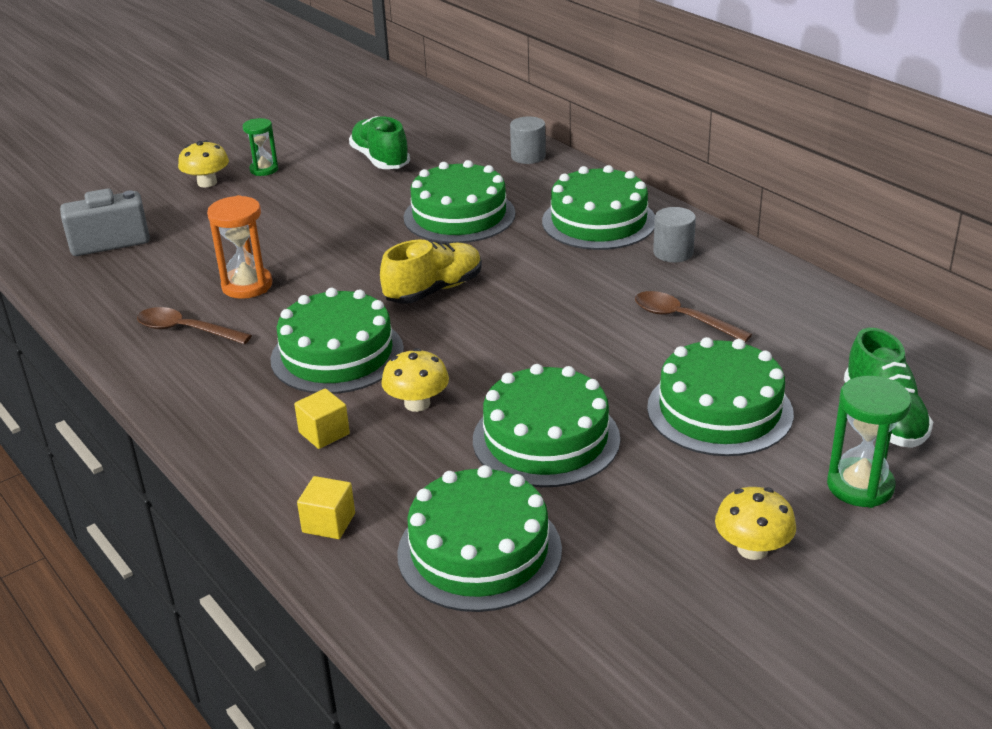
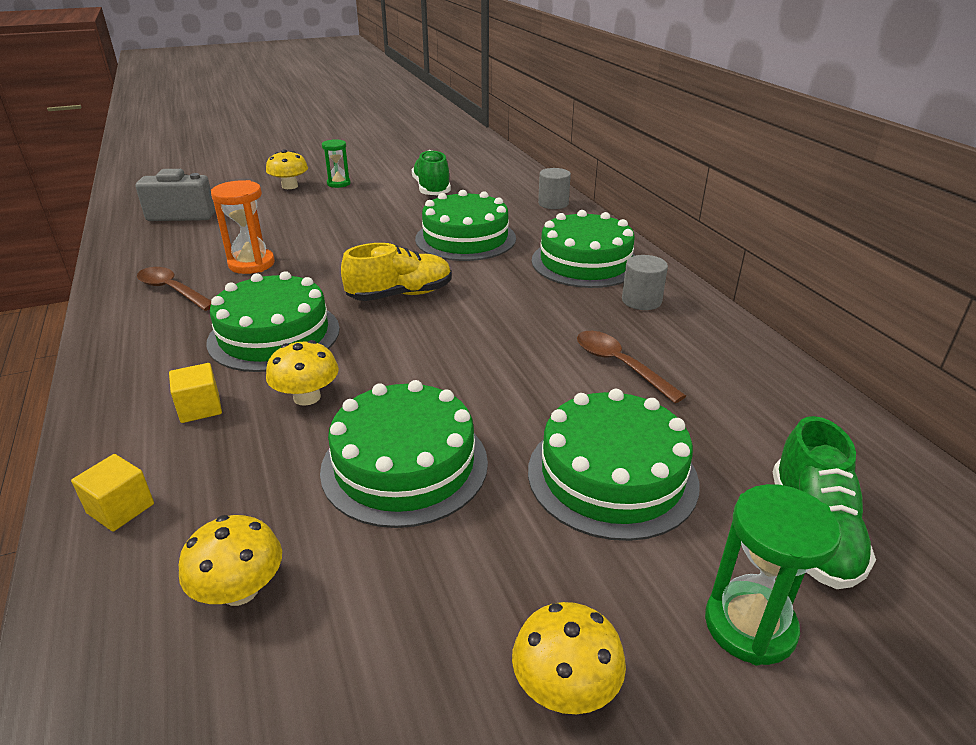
camera: 15 degrees right, 0 degrees up
(479, 551) = (240, 590): green cake -> yellow mushroom

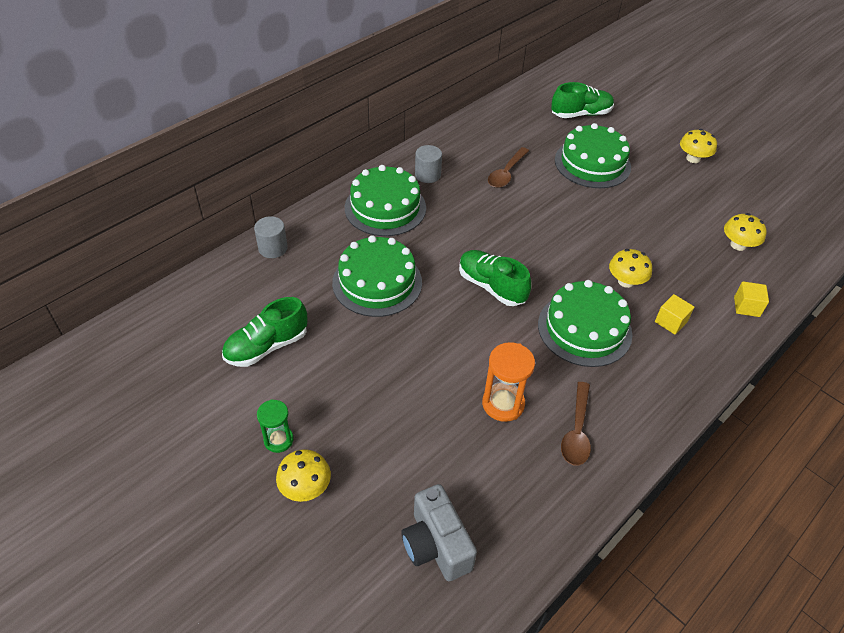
camera: 115 degrees left, 15 degrees up
(400, 295) = (491, 286): yellow shoe -> green shoe
(404, 465) = (639, 225): green cake -> none
(749, 626) = (636, 126): green hourglass -> none

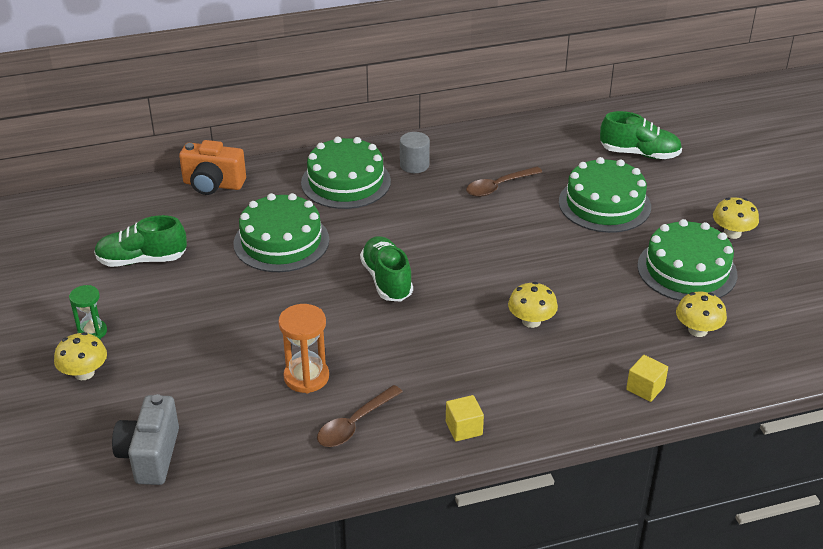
camera: 30 degrees right, 10 degrees down
(273, 248) = (213, 185): grey cylinder -> orange camera
(584, 329) = (445, 346): green cake -> green cake (687, 270)
(670, 322) = (543, 372): yellow cube -> yellow cube (464, 428)

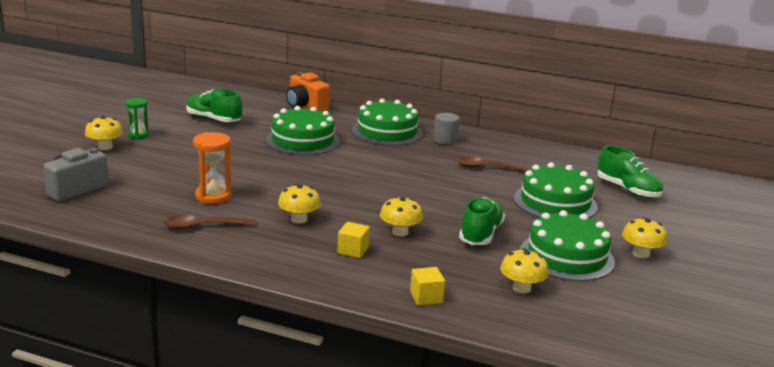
camera: 35 degrees right, 15 degrees down
(387, 280) = (336, 178): green shoe -> green shoe (480, 234)
(427, 359) = (299, 219): none -> yellow mushroom
(464, 428) = (264, 258): yellow cube -> yellow cube (353, 250)

